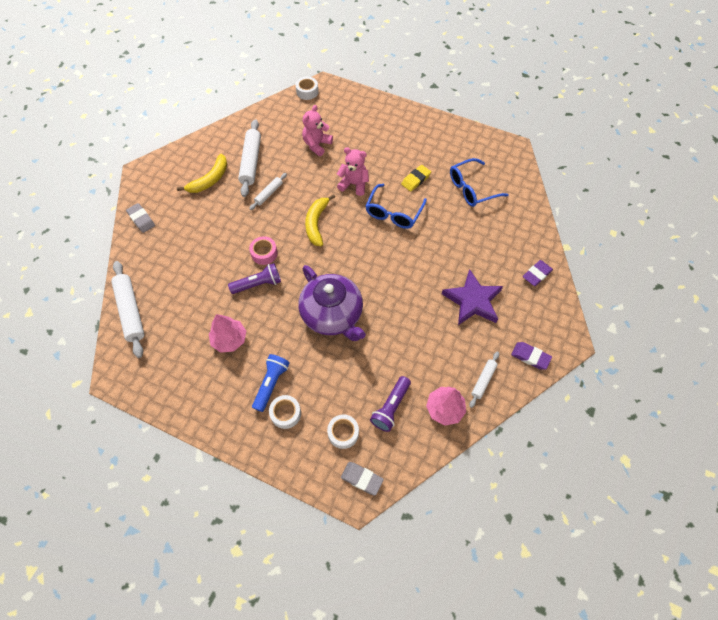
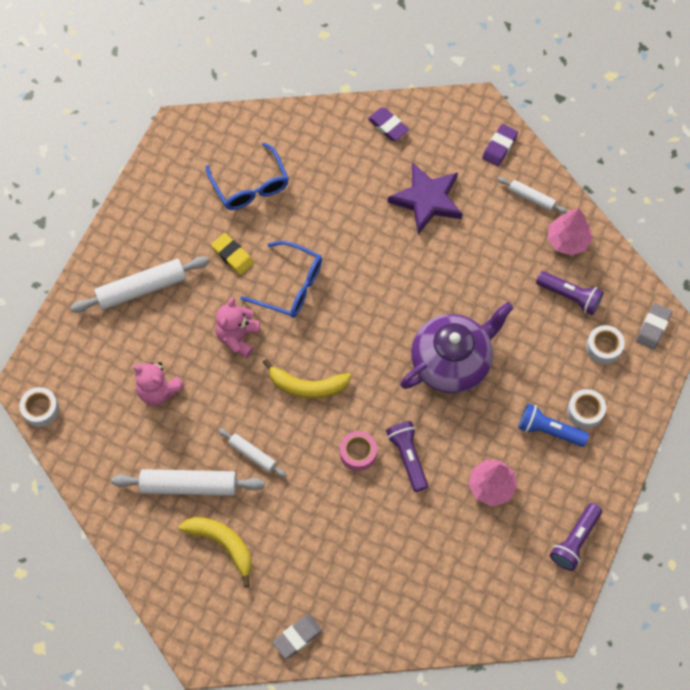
camera: 90 degrees left, 5 degrees up
(131, 311) = (454, 623): white rolling pin -> white rolling pin (142, 288)
(177, 398) = (575, 541): none -> purple flashlight

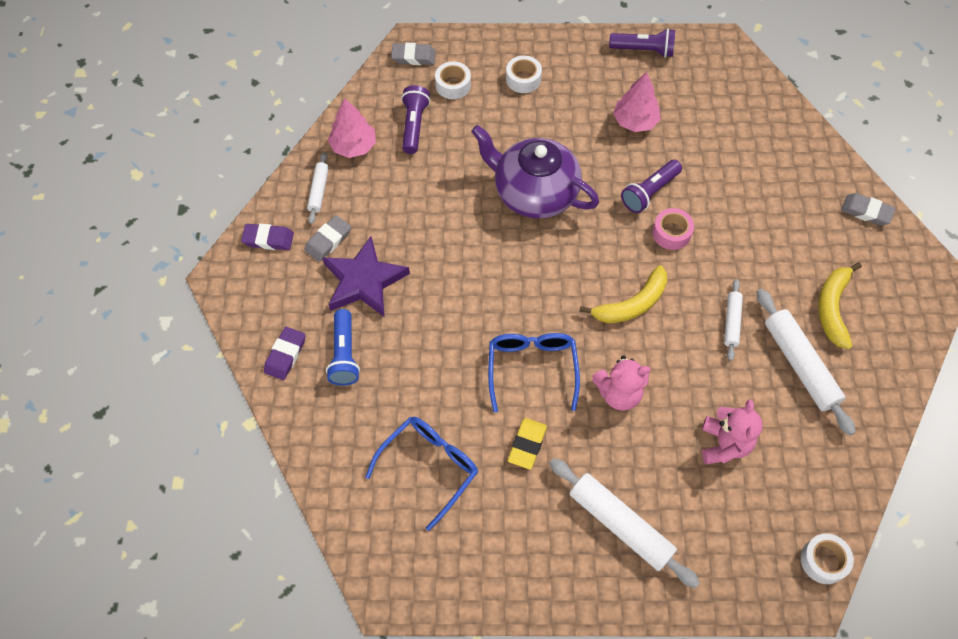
camera: 115 degrees left, 5 degrees down
(307, 386) = (632, 304): yellow banana -> yellow banana turned 75 degrees clockwise
(477, 188) = (328, 241): none -> grey eraser
(549, 430) = (557, 98): blue flashlight -> blue flashlight (344, 355)

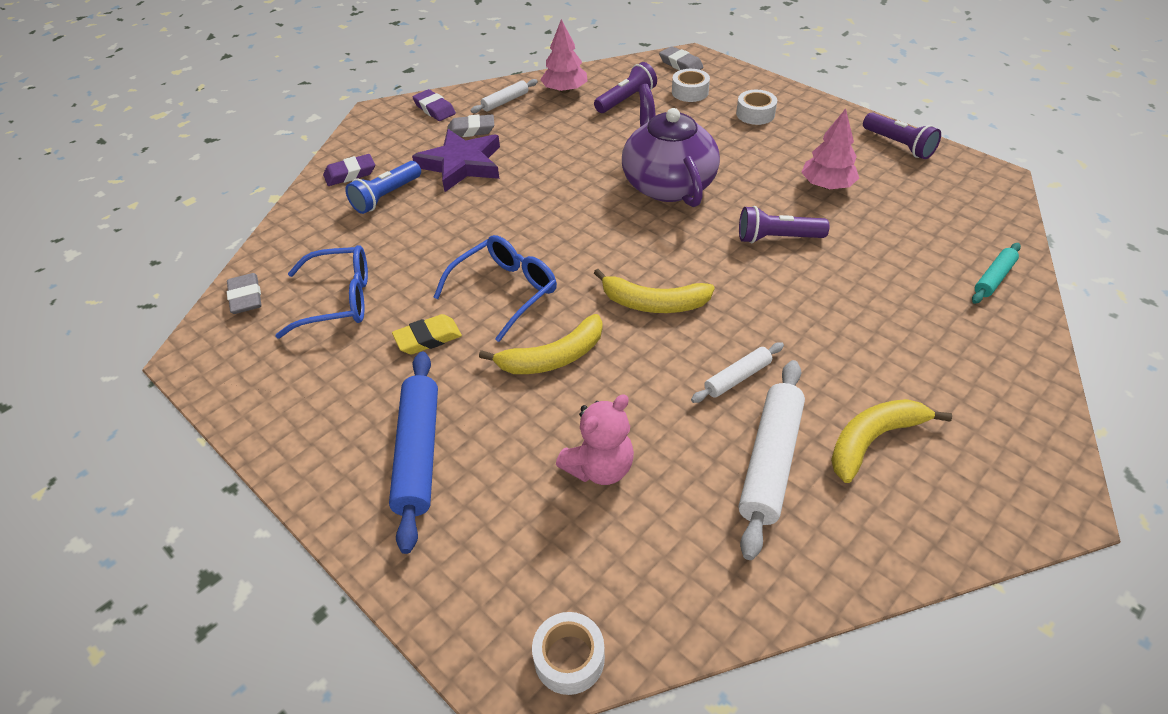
camera: 45 degrees right, 15 degrees down
(618, 393) = (553, 357): pink teddy bear -> yellow banana
(620, 525) = (418, 453): white rolling pin -> blue rolling pin
(671, 233) = (761, 277): pink tape -> none
(791, 137) = (993, 278): none -> turquoise rolling pin
(866, 212) = (1021, 385): grey eraser -> grey eraser (246, 297)

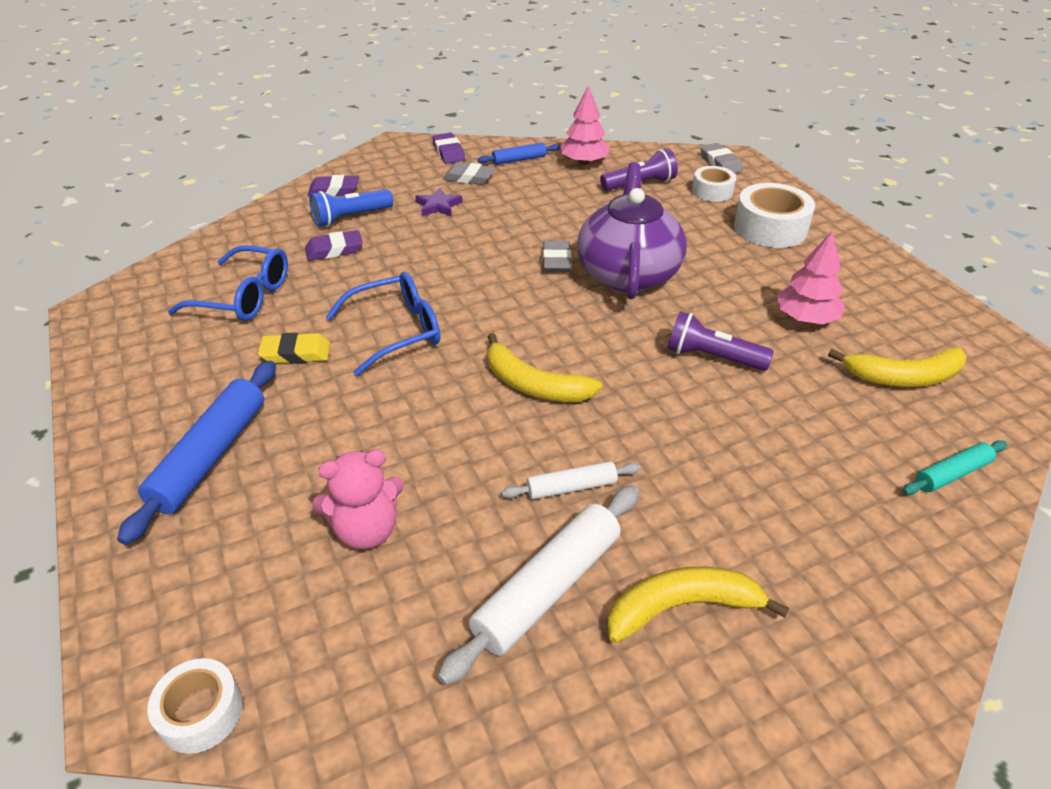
camera: 20 degrees right, 5 degrees down
(246, 297) = (171, 272): grey eraser -> grey eraser (556, 260)
(393, 232) = (334, 250): none -> purple eraser
(461, 164) = (438, 206): purple star -> purple star, size x0.51
(505, 101) = (519, 160): white rolling pin -> blue rolling pin
(553, 357) = (398, 407): yellow banana -> yellow banana (904, 377)
(755, 114) = (770, 228): white tape -> white tape, size x1.65
(899, 145) = (920, 298): purple flashlight -> none

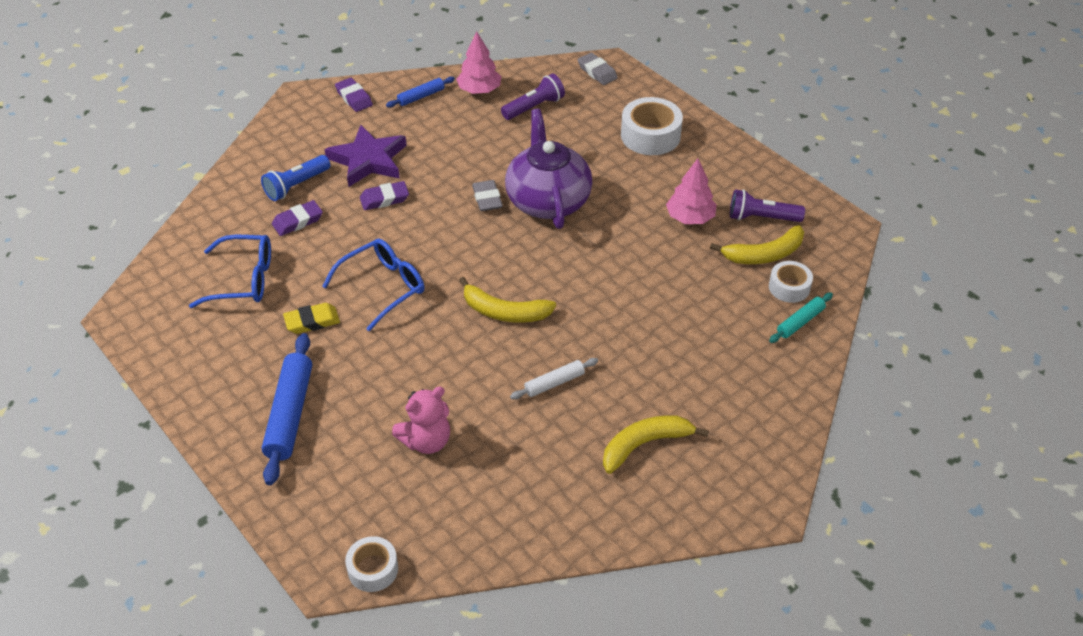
camera: 15 degrees left, 5 degrees up
(334, 190) = (268, 159): purple eraser -> purple eraser (384, 199)
(438, 206) = (368, 160): purple star -> purple star, size x1.98
(469, 178) = (383, 125): grey eraser -> none
(547, 588) = (559, 452): white rolling pin -> none
(712, 191) = (596, 105): white tape -> white tape (789, 287)
(712, 357) = (628, 264): purple flashlight -> purple flashlight (761, 218)

